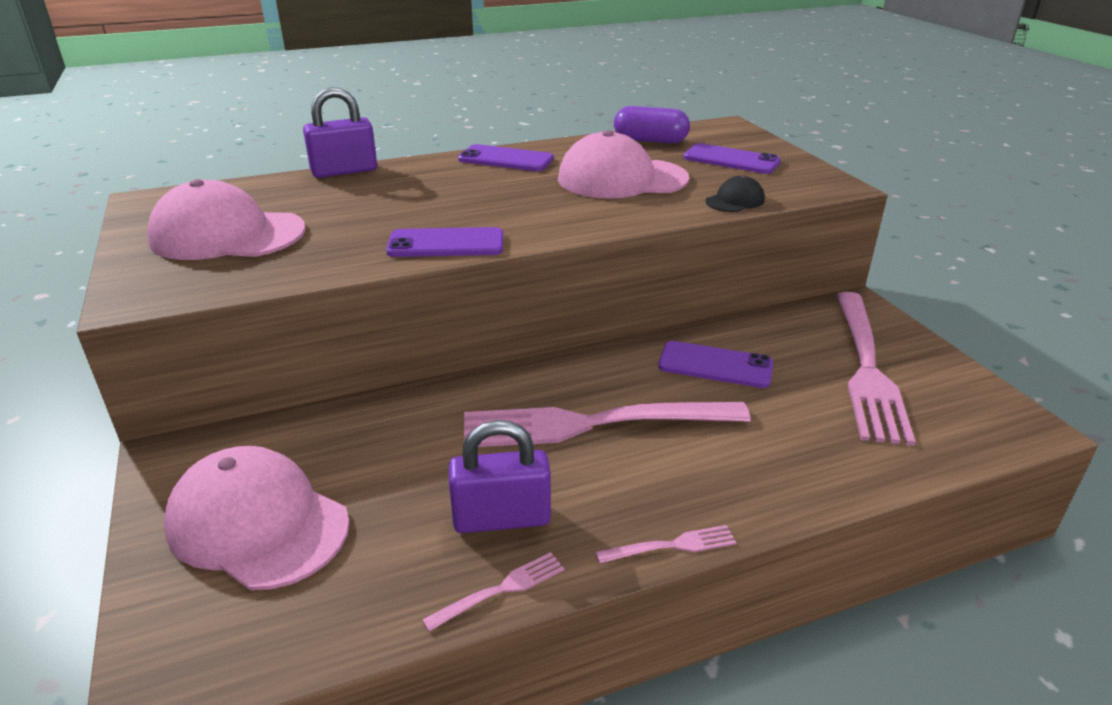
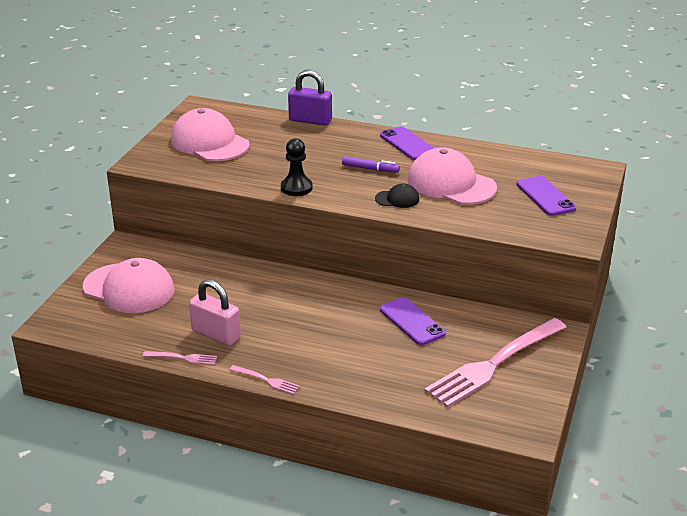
camera: 40 degrees right, 0 degrees up
(258, 523) = (129, 288): pink cap -> pink cap turned 135 degrees clockwise
(446, 244) = (296, 188): purple phone -> black pawn
(501, 518) = (216, 334): purple padlock -> pink padlock
(506, 194) = (370, 169): none -> purple marker
(593, 424) = (307, 318): pink fork -> none
(650, 141) = (520, 162): purple capsule -> none
(735, 201) = (490, 225): black cap -> black cap (397, 199)

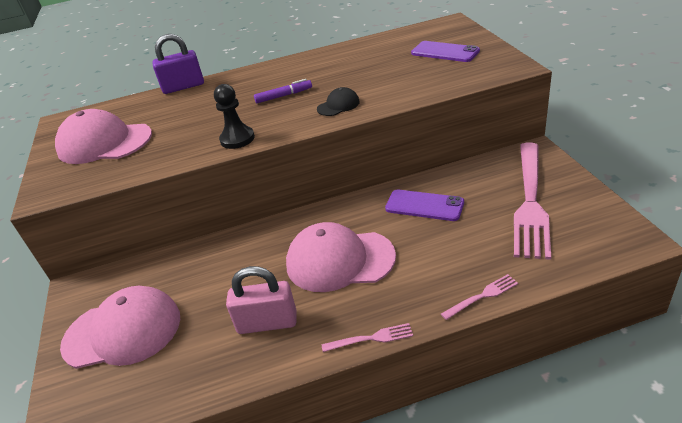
camera: 30 degrees left, 5 degrees up
(183, 358) = (259, 371): pink fork -> pink fork (482, 296)
(408, 144) = (289, 67): purple phone -> none
(451, 184) = (364, 76): pink cap -> pink cap (339, 260)

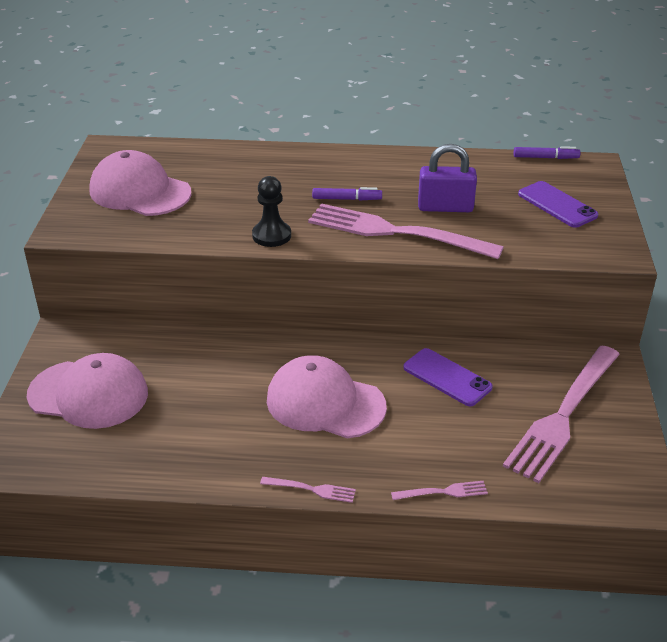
camera: 15 degrees right, 0 degrees up
(183, 87) = (248, 148): purple padlock -> purple padlock (445, 207)
(267, 323) = (223, 437): pink padlock -> none
(338, 105) = (396, 232): black cap -> pink fork
(413, 28) = (545, 158): none -> purple marker

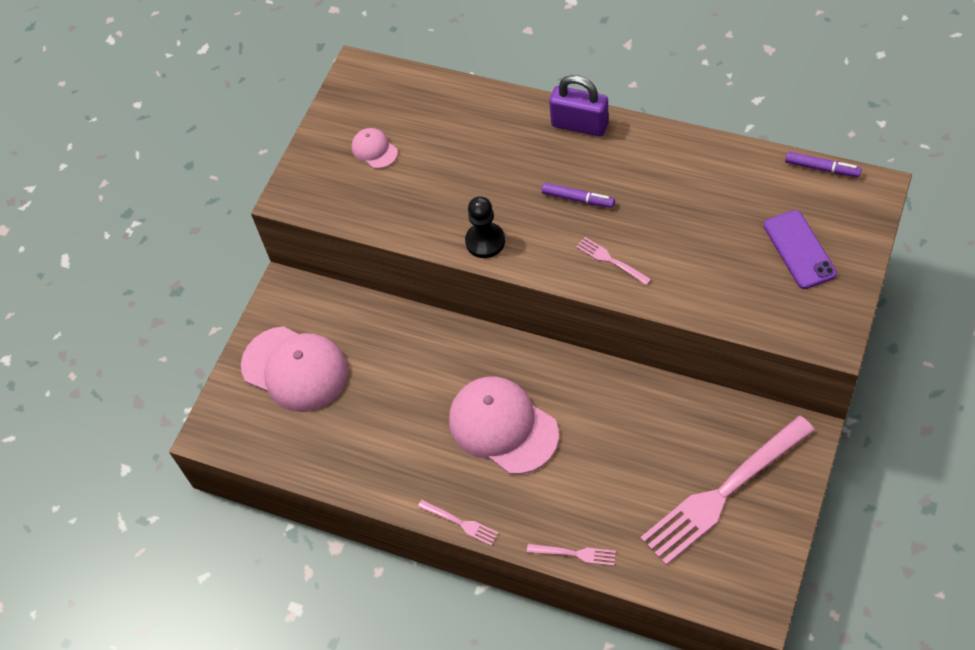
camera: 25 degrees right, 20 degrees up
(140, 192) = (374, 150): pink cap -> pink cap, size x0.47
(396, 232) = (611, 260): pink fork -> pink fork, size x0.41
(445, 207) = (676, 231): purple padlock -> purple padlock (579, 125)
(447, 377) = (629, 421): purple phone -> none

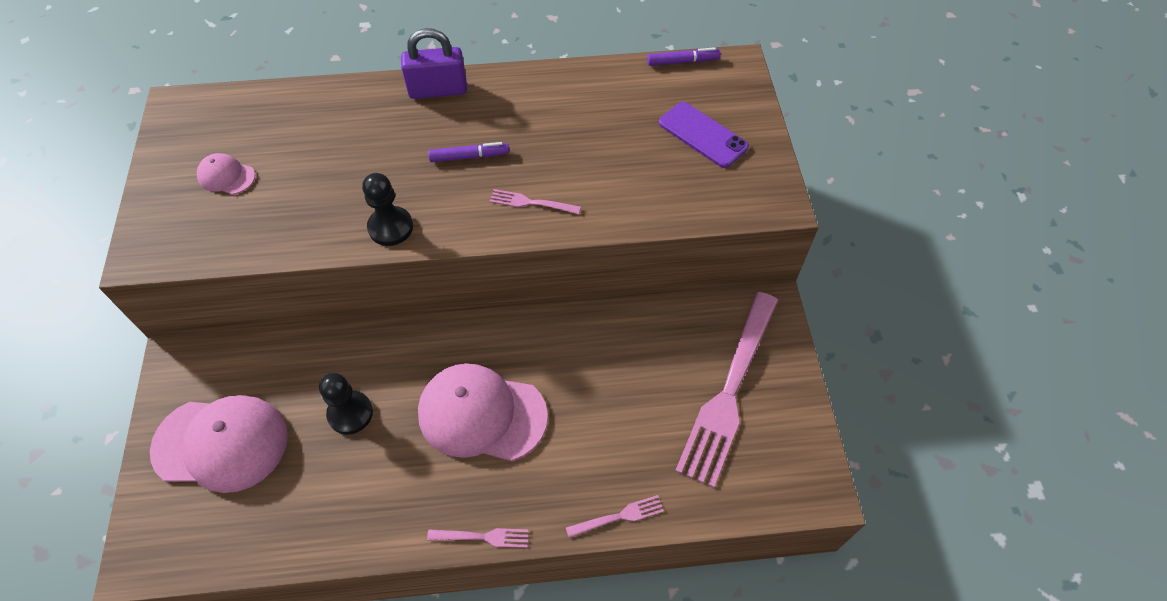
camera: 35 degrees left, 0 degrees up
(400, 384) = (350, 413): none -> black pawn

